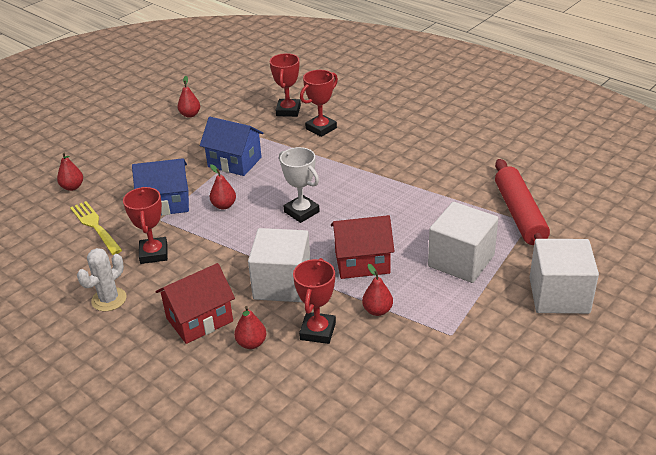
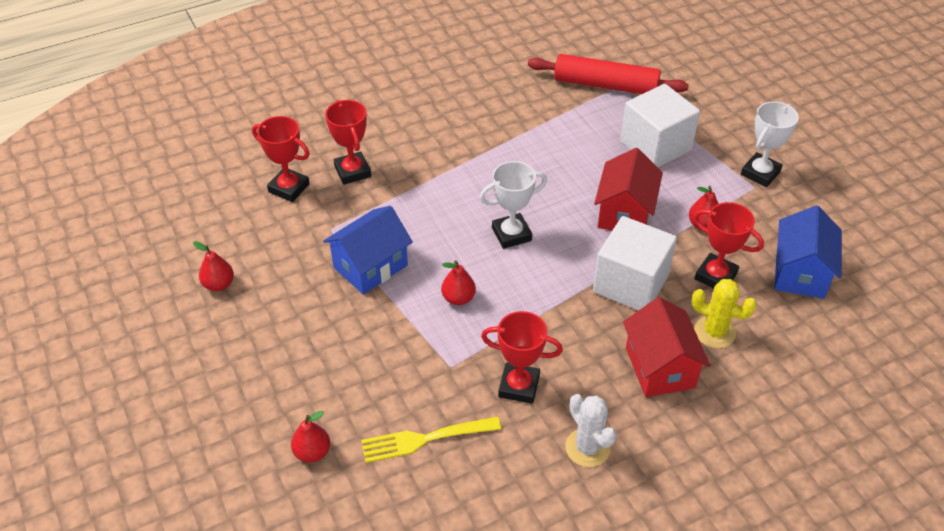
camera: 70 degrees left, 10 degrees up
(166, 203) = (419, 353): blue house -> blue house (800, 273)
(251, 343) = (714, 332): red pear -> yellow cactus
(474, 335) = (760, 173): none -> white trophy
(559, 295) = (730, 106): white cube -> none

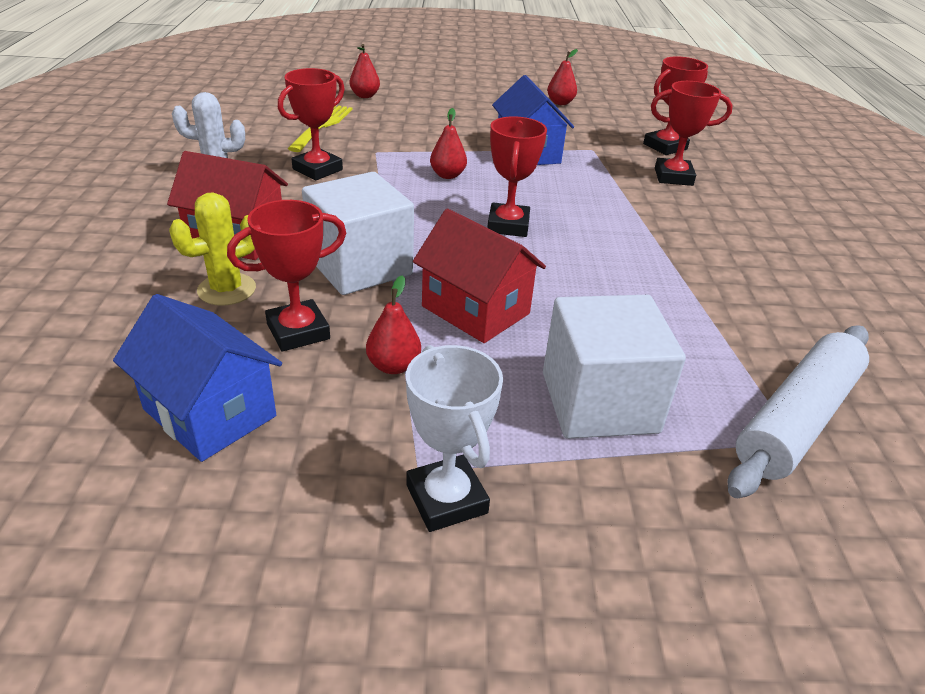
camera: 115 degrees right, 10 degrees down
(511, 234) = (508, 225): white trophy -> red trophy
(605, 85) = (797, 419): red rolling pin -> white rolling pin

